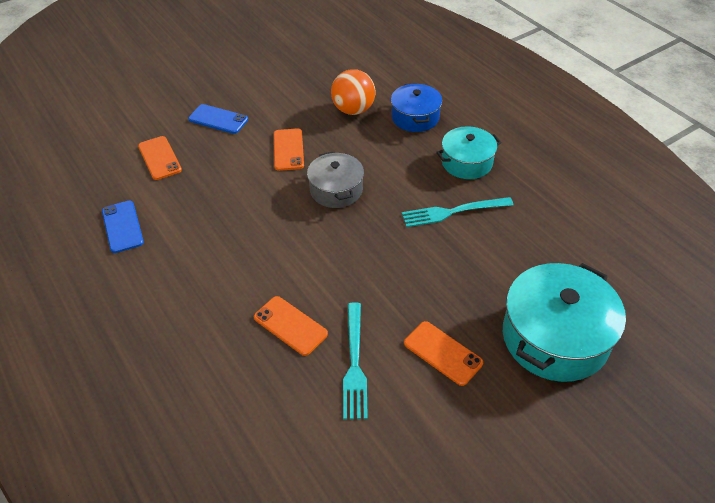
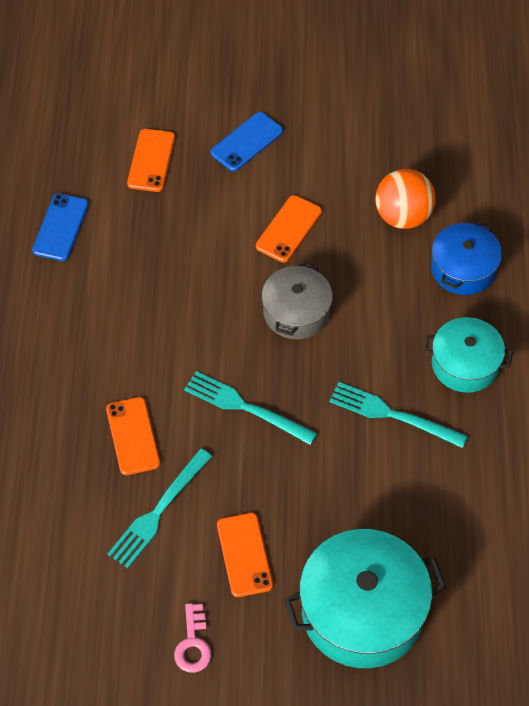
camera: 35 degrees right, 10 degrees up
(218, 119) = (247, 142): blue phone -> blue phone turned 75 degrees clockwise
(353, 261) = (244, 407): none -> turquoise fork
(466, 440) = (193, 644): none -> pink key

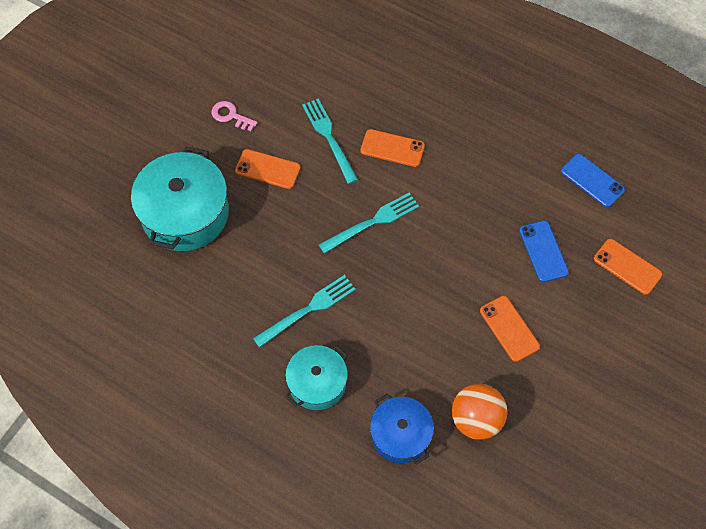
camera: 120 degrees right, 5 degrees up
(247, 142) = (612, 343): blue phone -> blue phone (543, 251)
(296, 312) = (430, 294): grey pot -> none

